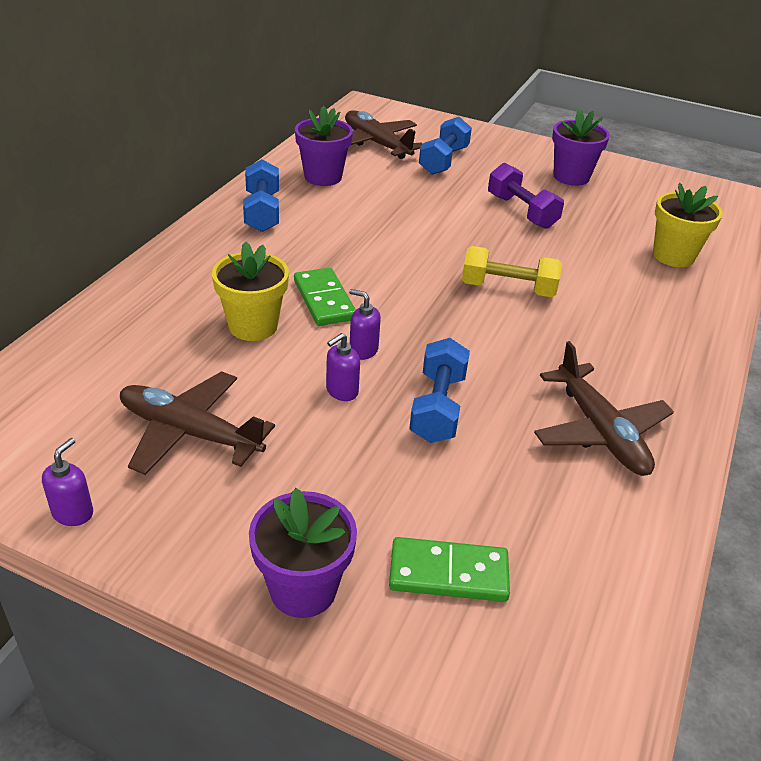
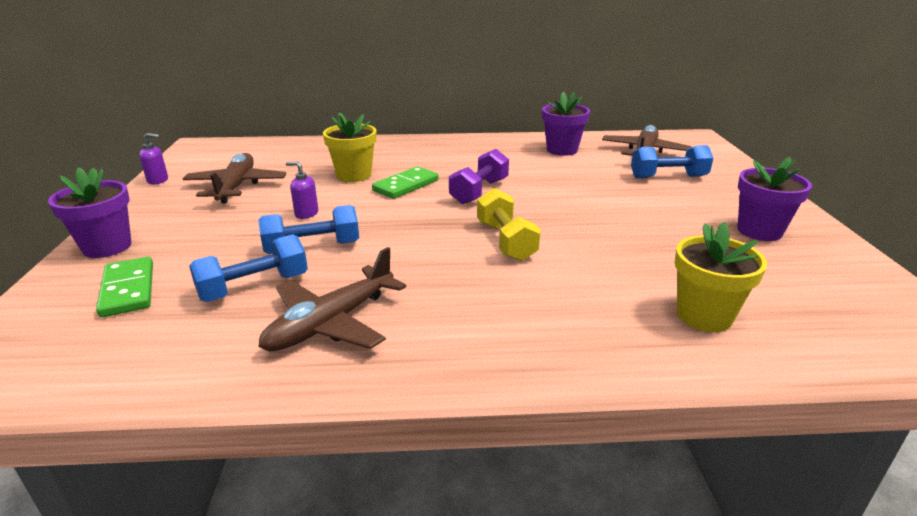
camera: 65 degrees right, 10 degrees down
(262, 212) = (487, 147): blue dumbbell -> blue dumbbell (254, 287)
(363, 350) = (359, 209): purple soap dispenser -> none
(521, 211) = (644, 222): purple dumbbell -> purple dumbbell (479, 191)

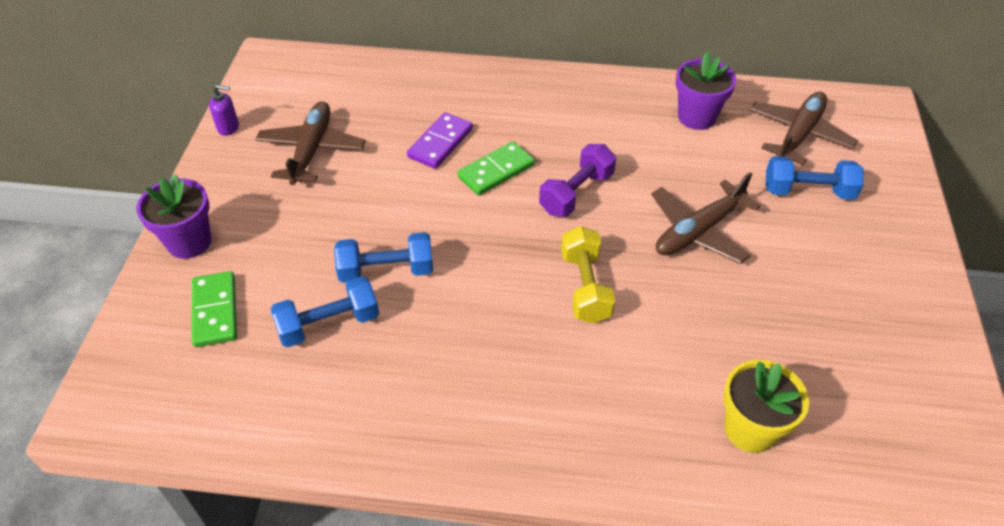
camera: 10 degrees right, 20 degrees up
(306, 214) = (383, 211): purple soap dispenser -> none
(331, 323) = (396, 385): brown plane -> brown plane (698, 231)
(354, 175) = (440, 143): yellow flower pot -> purple domino
(759, 231) = (870, 308): purple flower pot -> none

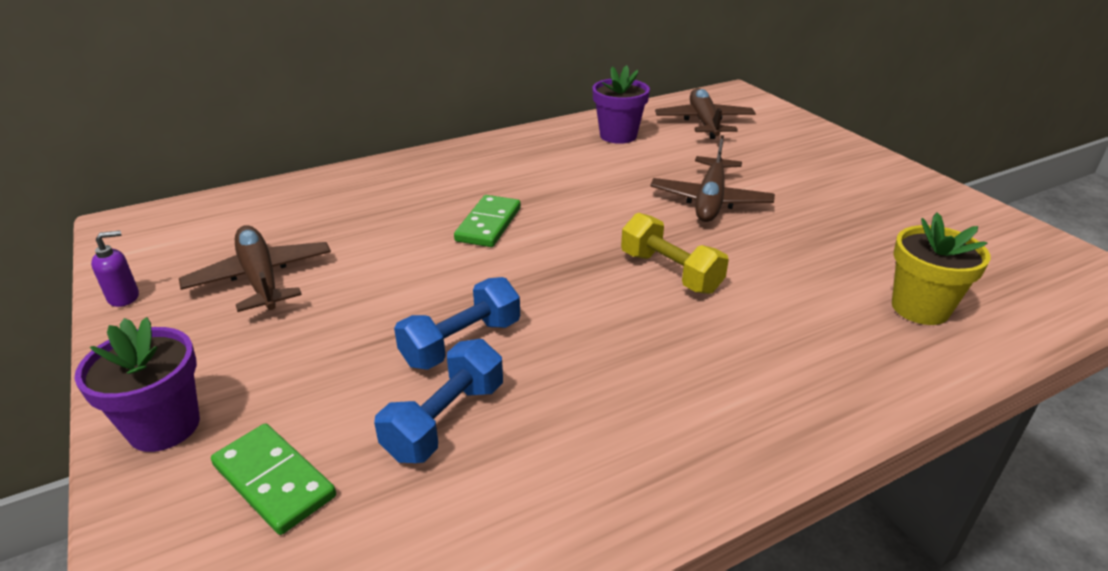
camera: 35 degrees left, 15 degrees down
(440, 143) = (408, 224): purple domino -> none
(576, 193) = (581, 213): purple dumbbell -> none
(808, 191) = (753, 150): blue dumbbell -> none

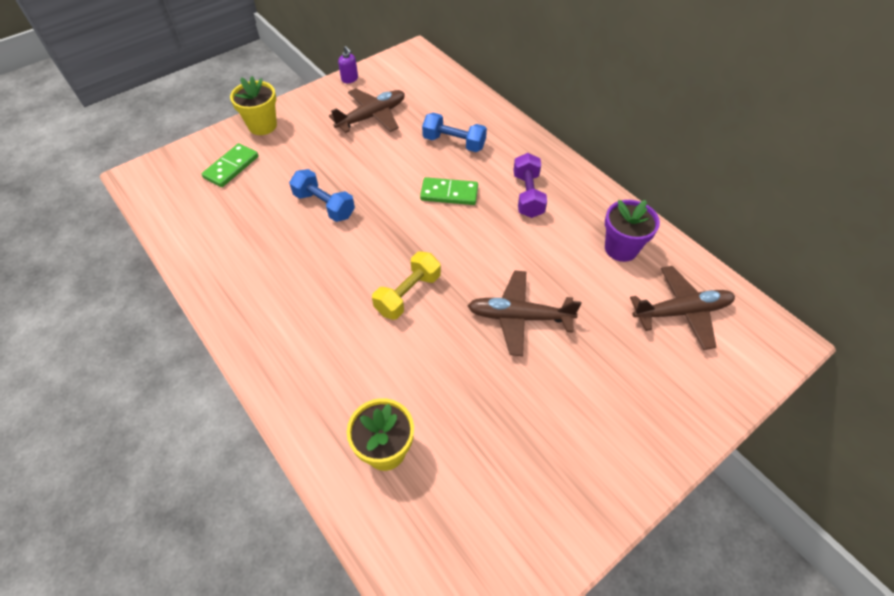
camera: 80 degrees right, 20 degrees up
(164, 426) = (262, 126): purple flower pot -> yellow flower pot
(445, 420) = (266, 211): blue dumbbell -> blue dumbbell (454, 143)
(517, 172) = (528, 195): none -> purple dumbbell

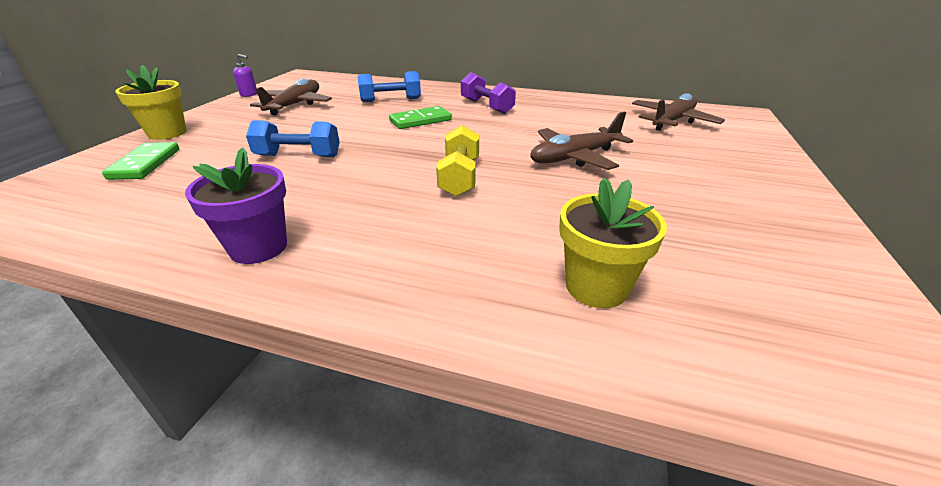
camera: 35 degrees left, 20 degrees down
(621, 248) = (589, 109): purple flower pot -> purple flower pot (258, 247)

